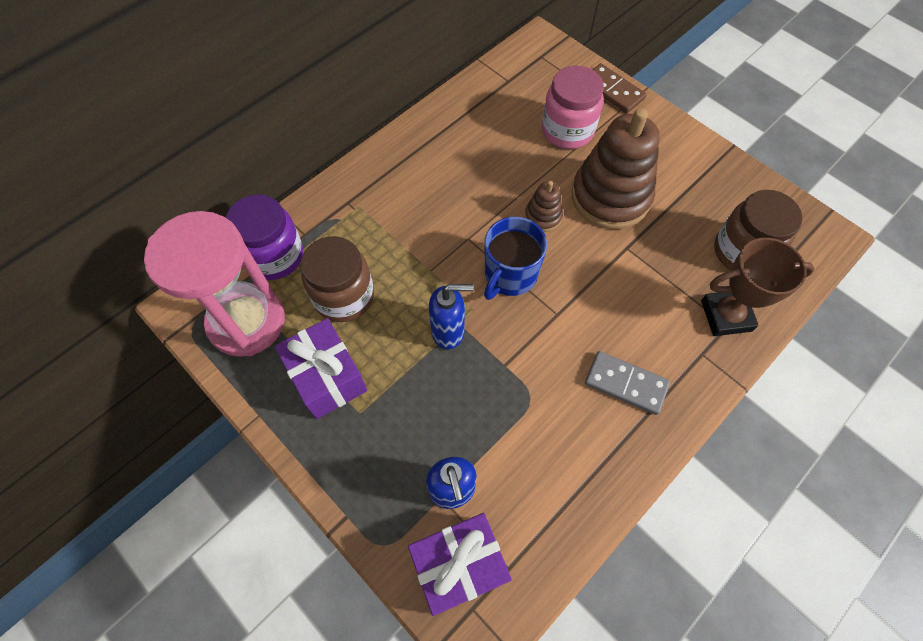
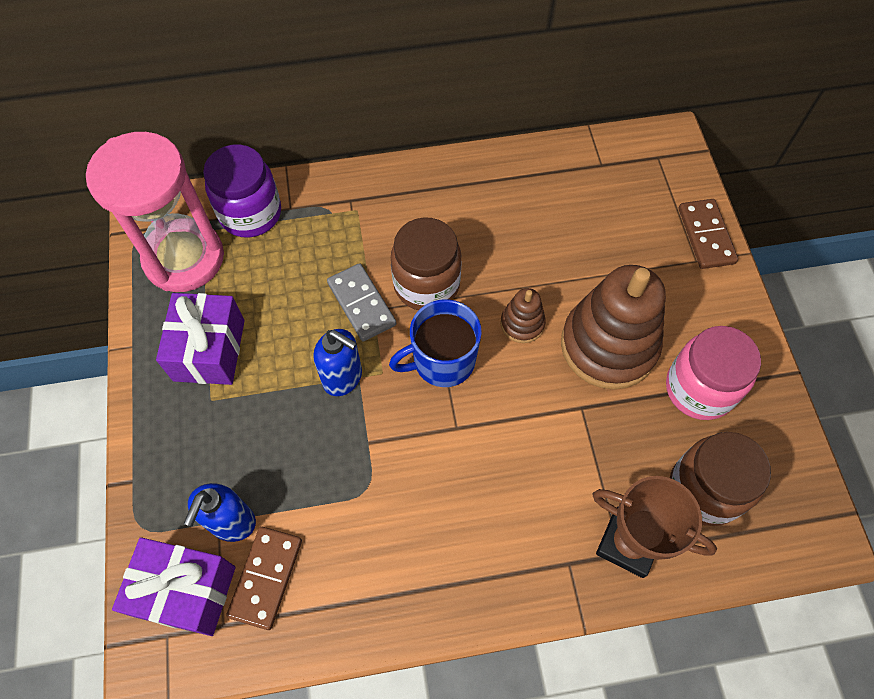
camera: 35 degrees right, 0 degrees up
(344, 296) = (279, 286): brown jar -> brown jar (426, 284)
(511, 511) = (266, 578): none -> brown domino
(567, 130) = (621, 251): pink jar -> pink jar (699, 389)
(626, 384) = (466, 539): grey domino -> grey domino (361, 304)

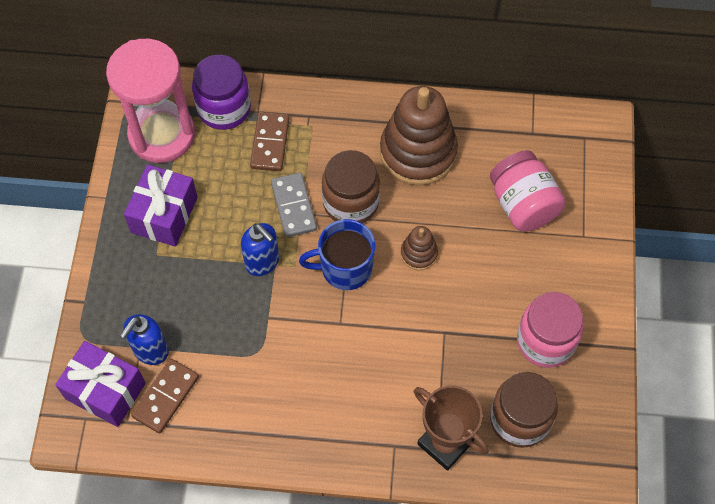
camera: 15 degrees right, 0 degrees up
(608, 345) = (483, 288): brown stacking toy -> brown stacking toy (418, 152)
(618, 242) = (523, 204): none -> pink jar
(705, 236) = (599, 217): brown domino -> brown domino (270, 143)

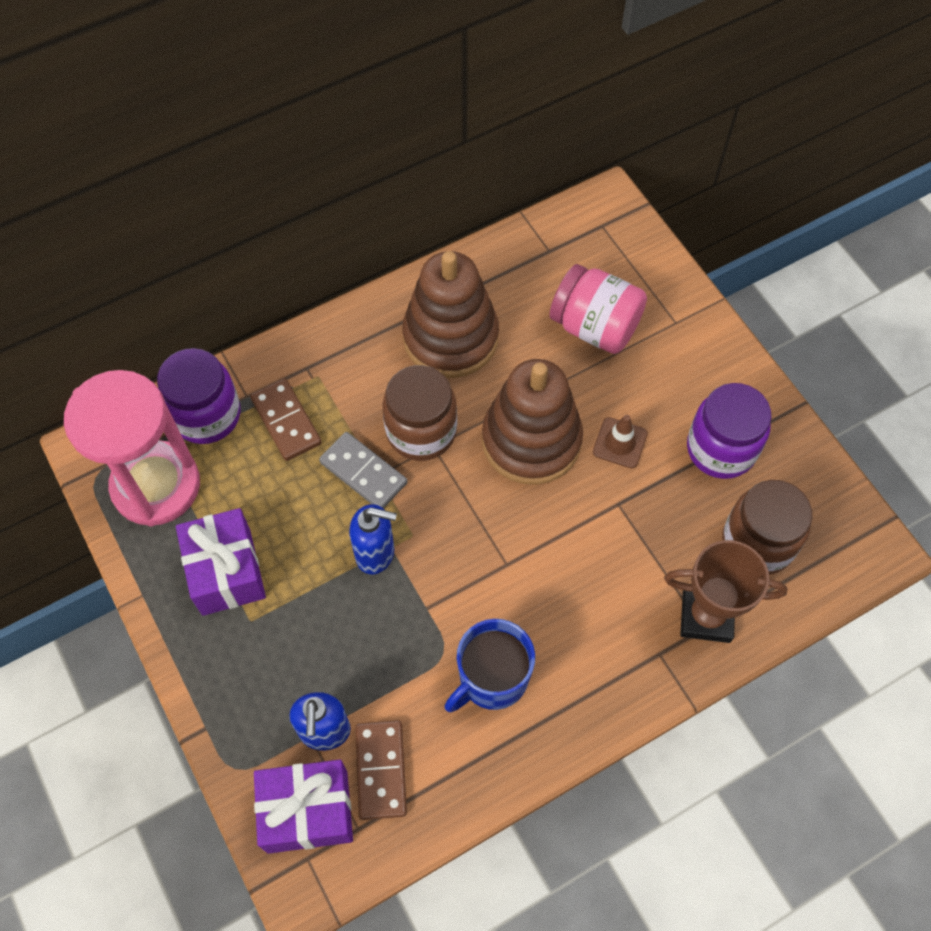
camera: 35 degrees left, 0 degrees up
(345, 268) = (467, 503): blue mug -> blue mug (492, 678)
(419, 254) = (531, 440): brown stacking toy -> brown stacking toy, size x2.16
(477, 293) = (620, 443): none -> brown traffic cone
(545, 341) = (721, 449): pink jar -> purple jar

